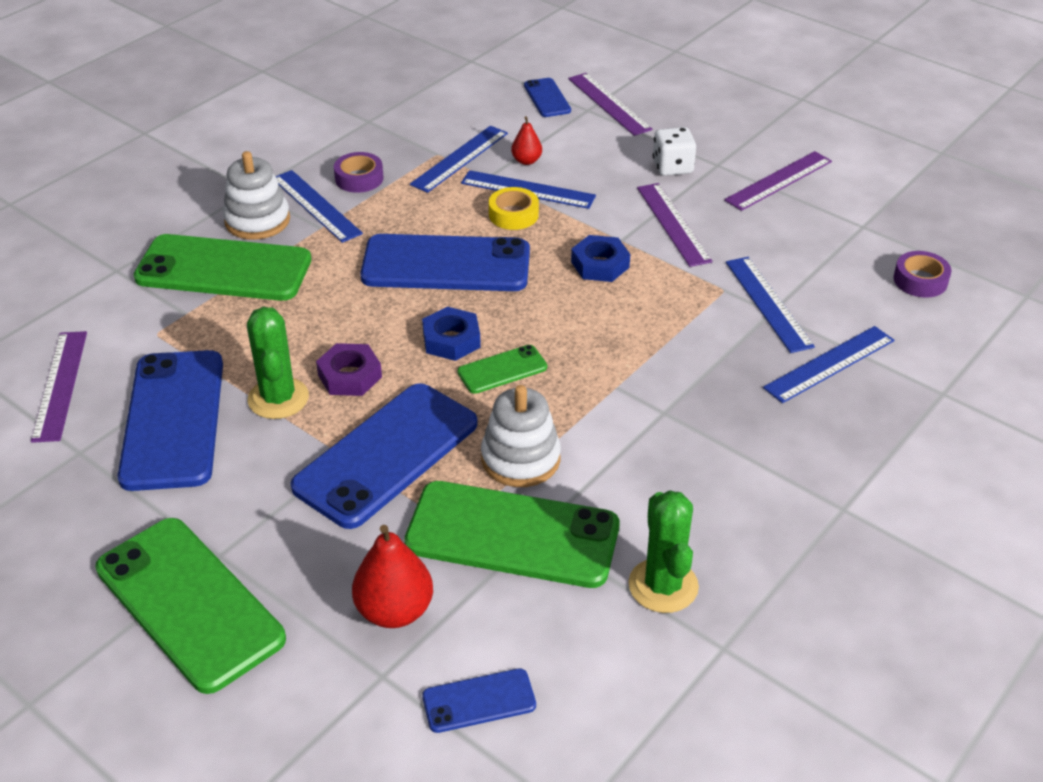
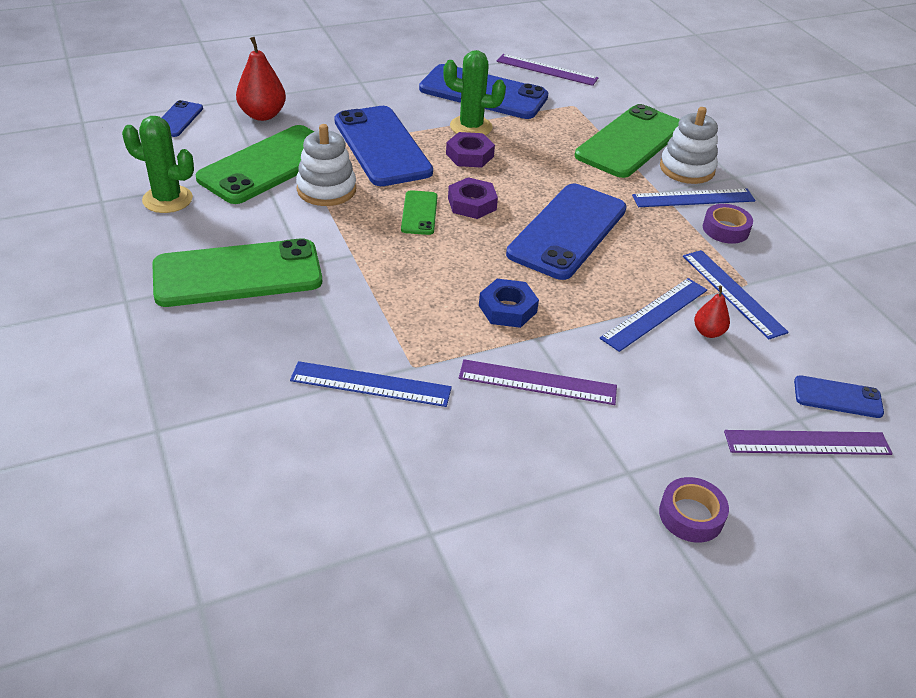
camera: 115 degrees right, 0 degrees up
(189, 603) = (336, 68): green phone -> green phone (237, 274)
(451, 340) = (472, 204): blue nut -> purple nut
(513, 214) = (618, 290): yellow tape -> none
(672, 167) = (642, 431): white dice -> none
(779, 181) = (564, 509): purple ruler -> none
(830, 364) = (262, 379): blue ruler -> none
(920, 280) = (305, 521): purple tape -> purple tape (691, 515)

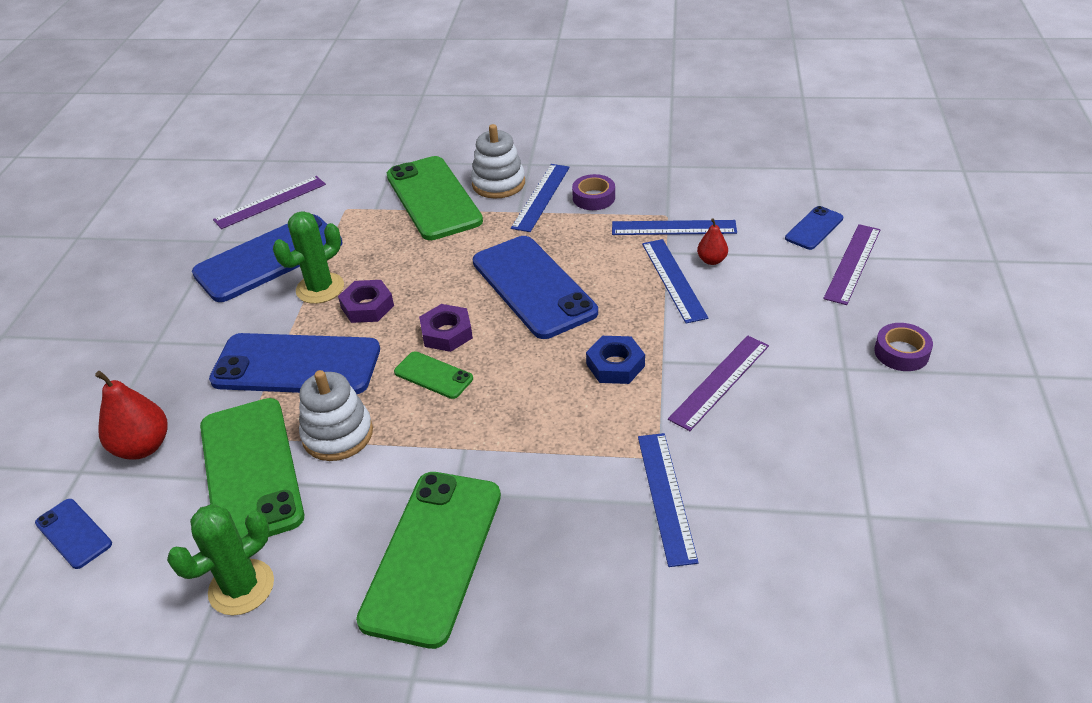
camera: 55 degrees left, 0 degrees up
(370, 384) = (666, 496): blue ruler -> blue ruler turned 45 degrees counterclockwise

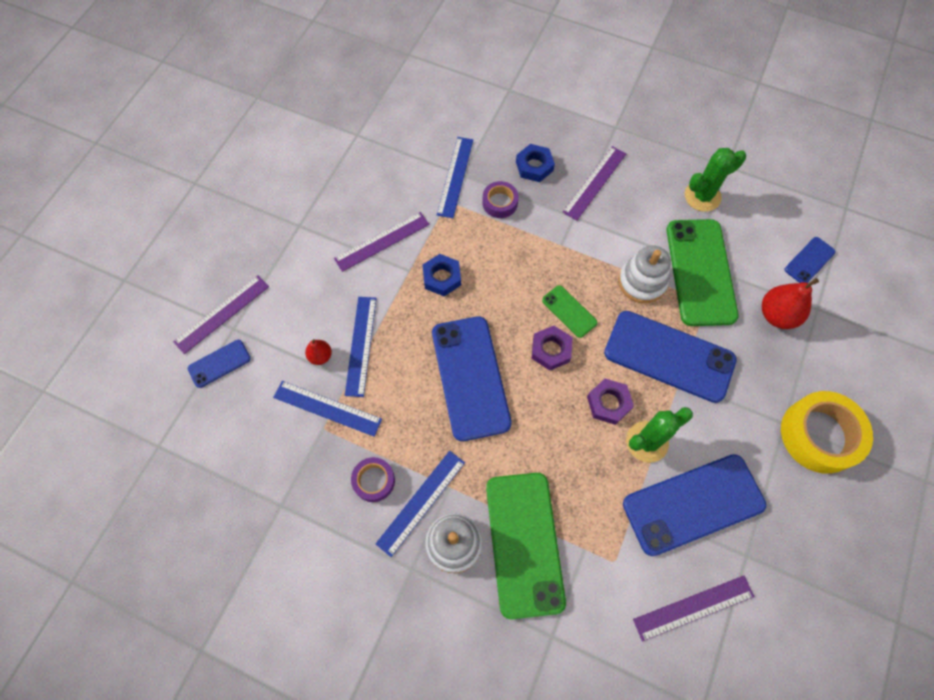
camera: 165 degrees left, 25 degrees up
(73, 533) = (809, 261): blue phone -> blue phone turned 75 degrees clockwise
(116, 342) = (819, 435): none -> yellow tape
(432, 555) = (594, 182): green phone -> purple ruler
(543, 553) = (534, 166): none -> blue nut
(901, 352) = (256, 225): purple tape -> purple tape (500, 203)

